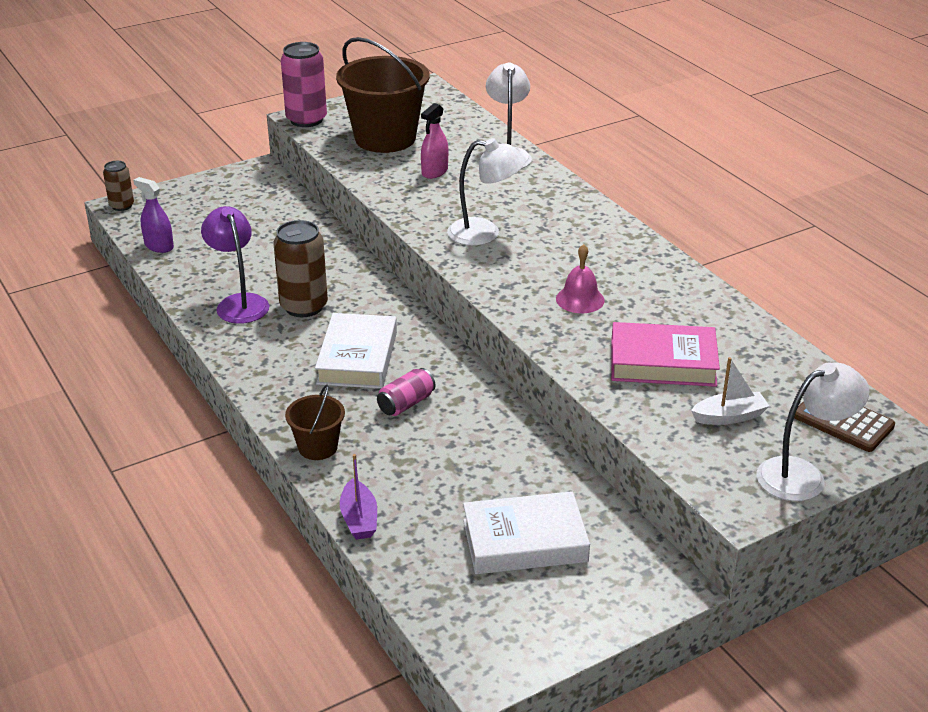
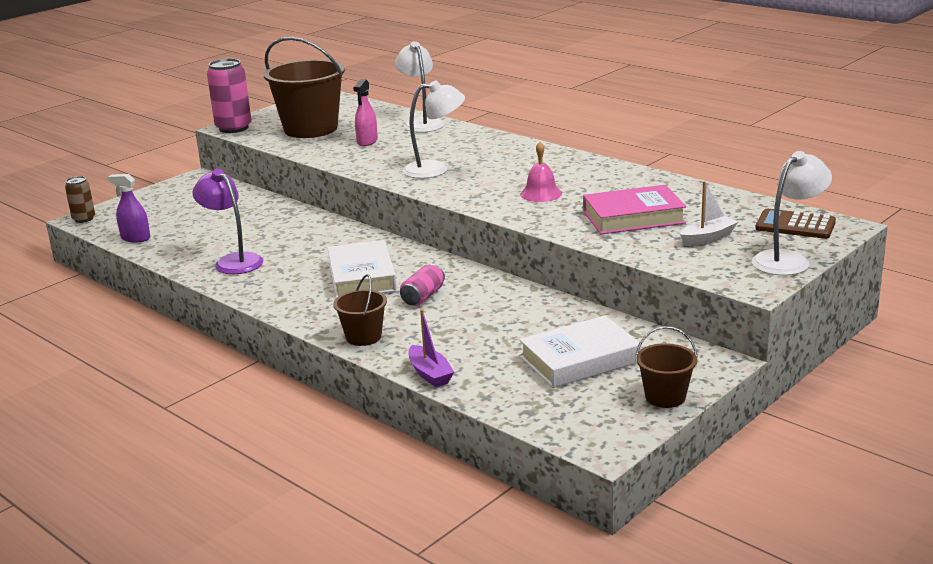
camera: 15 degrees left, 10 degrees down
(304, 306) = (293, 253): brown can -> none
(588, 621) = (665, 397): none -> brown bucket

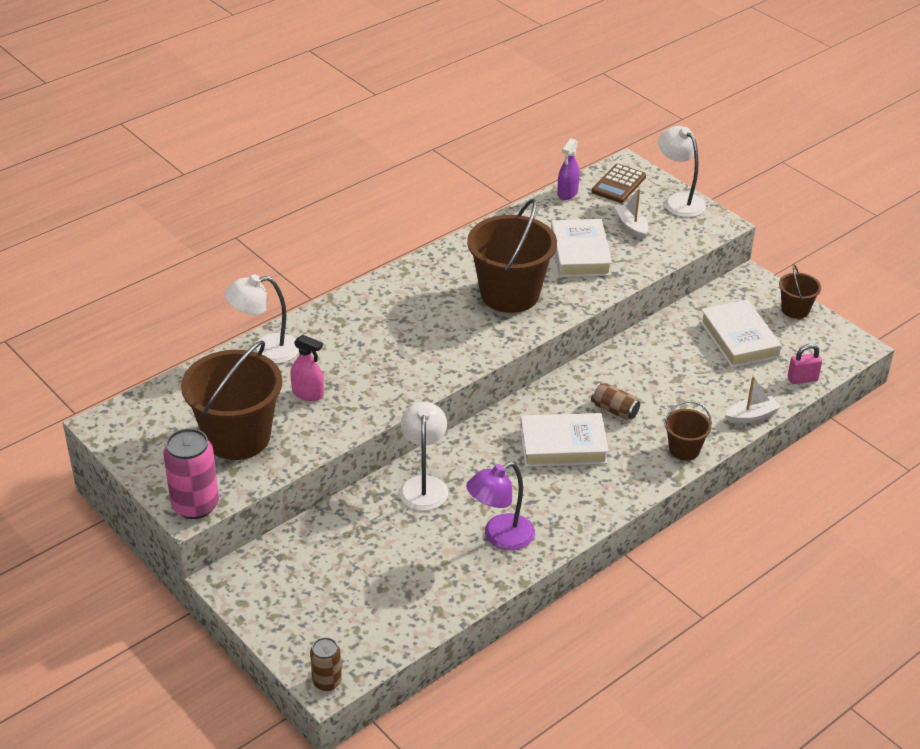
camera: 85 degrees left, 15 degrees up
(135, 238) = (409, 624): purple spray bottle -> purple spray bottle (567, 193)
(423, 296) = (614, 410): pink can -> brown can
(430, 374) = (751, 416): purple boat -> white boat
(435, 169) = (419, 351): white lamp -> white lamp (423, 485)
(513, 406) = (802, 379): none -> pink padlock
(541, 194) = (509, 294): pink bell -> brown bucket
(633, 217) = (580, 254): pink book -> white book

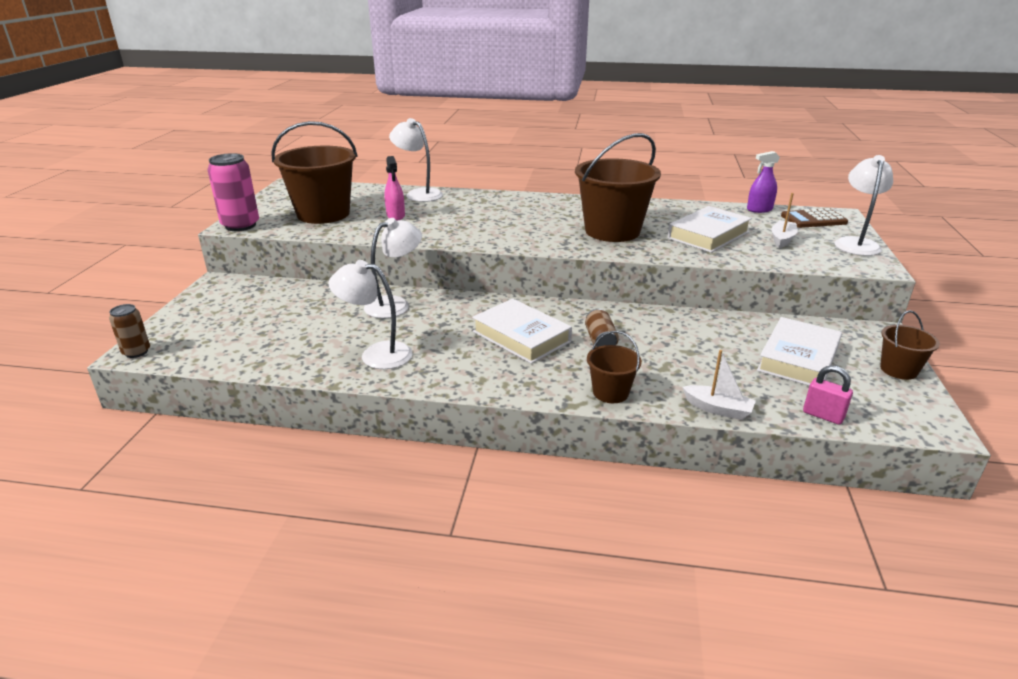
camera: 50 degrees right, 10 degrees down
(500, 537) = (376, 354): purple lamp -> white lamp

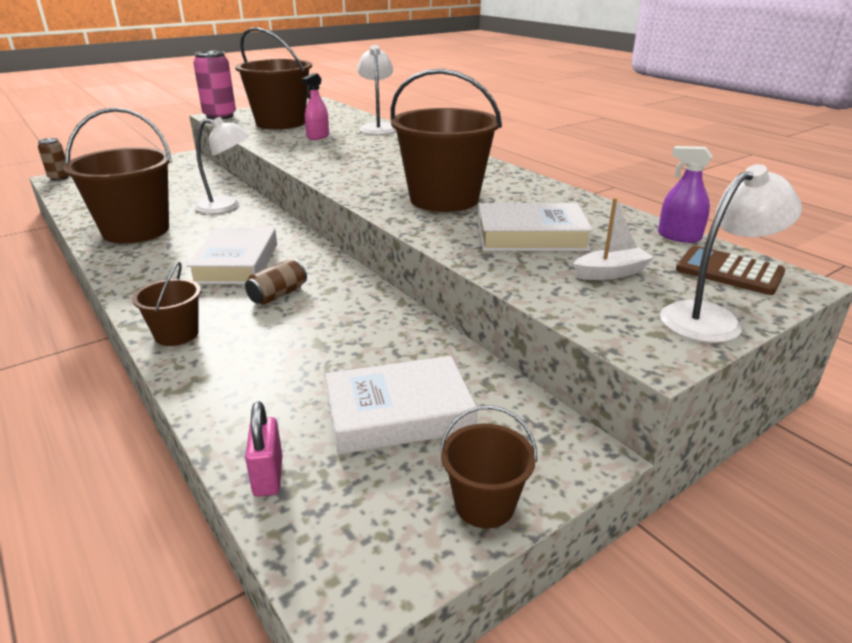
camera: 45 degrees right, 0 degrees up
(376, 354) = (136, 230): white lamp -> brown bucket
(718, 409) = (205, 400): white boat -> none

